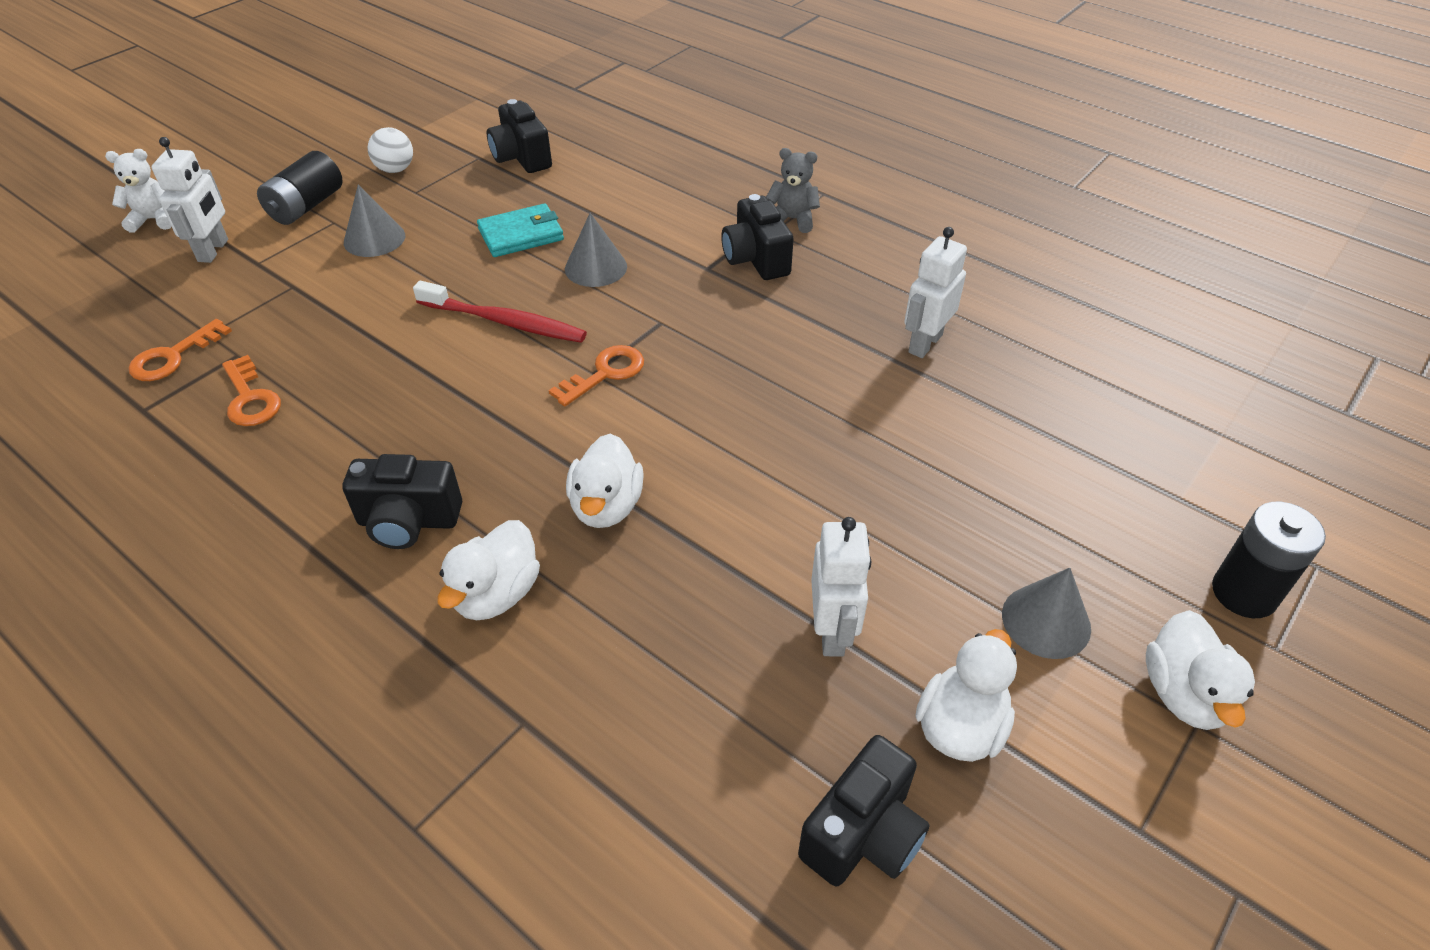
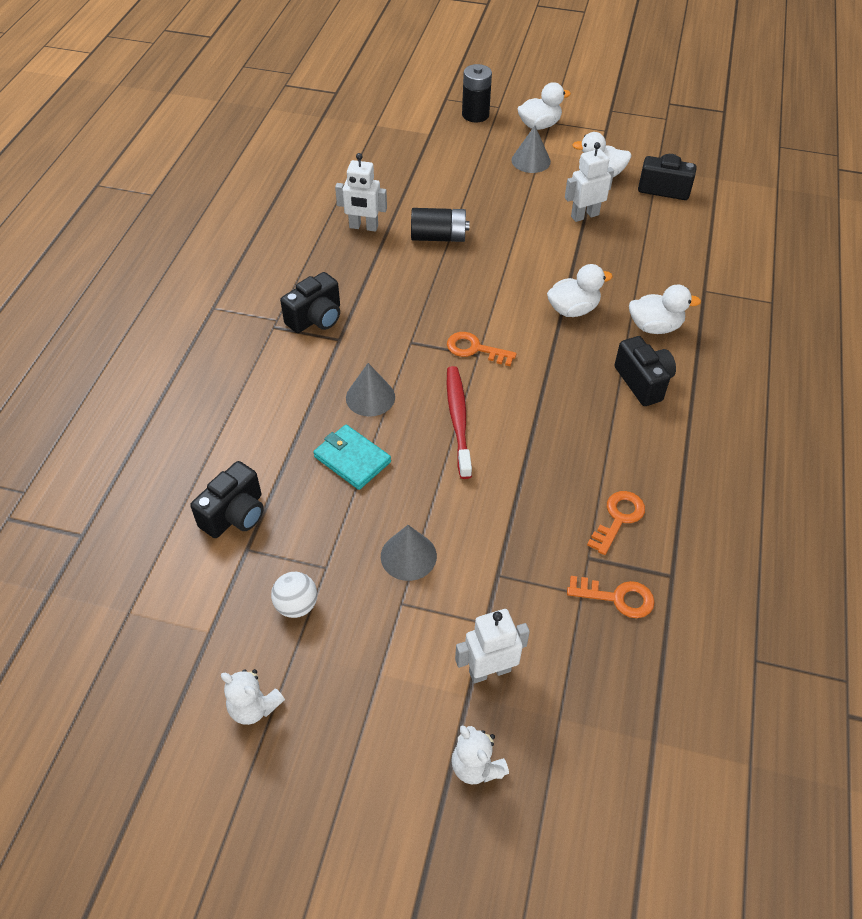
camera: 115 degrees left, 5 degrees up
(306, 206) = (389, 641): black battery -> black battery (438, 237)
(333, 135) = (254, 707): none -> white teddy bear
(792, 219) = (257, 314): grey teddy bear -> none

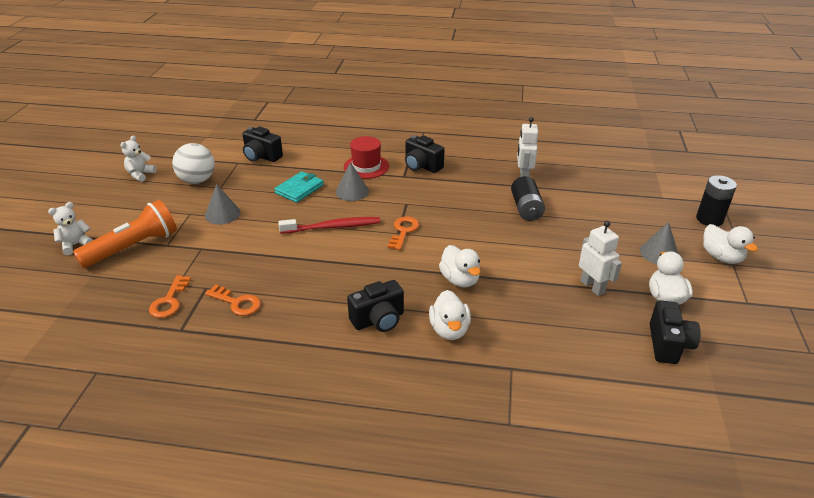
camera: 85 degrees right, 15 degrees down
(296, 605) = (197, 180): white ball -> white ball, size x1.58
(303, 379) = (366, 166): none -> red hat
(489, 671) = (133, 247): white robot -> orange flashlight

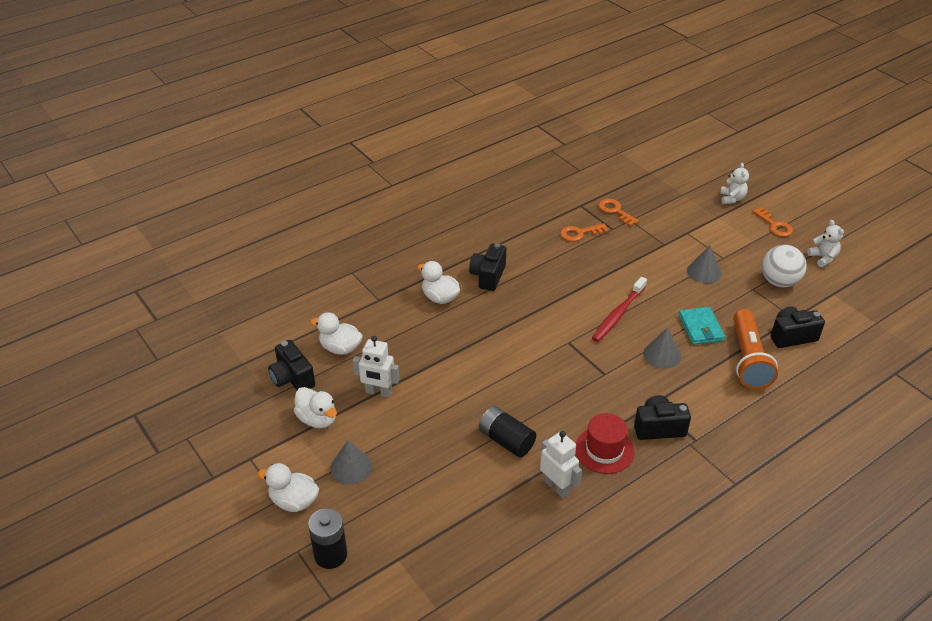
camera: 135 degrees right, 5 degrees up
(133, 247) = (700, 218): orange flashlight -> orange flashlight (748, 359)
(366, 166) = (699, 390): red hat -> red hat (604, 450)
(403, 231) = (566, 346): orange key -> orange key (774, 225)
(460, 280) = (475, 334): white duck -> white duck (340, 348)

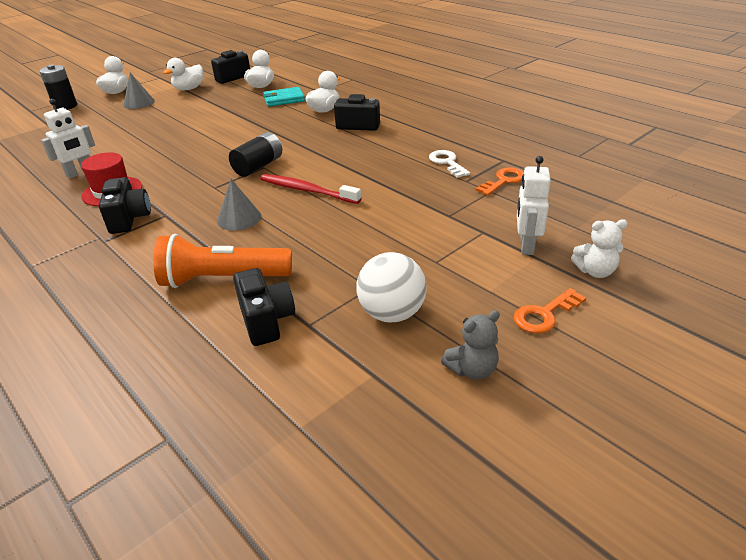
camera: 85 degrees right, 5 degrees down
(378, 392) = (211, 102): white robot -> white robot (526, 245)
(506, 440) = (142, 149): black battery -> black battery (258, 166)
(580, 233) = (447, 163): orange key -> white key
(700, 328) = (284, 243): turquoise wallet -> turquoise wallet (284, 99)
(704, 272) = (398, 245): grey cone -> none
(823, 258) = (472, 369): white teddy bear -> grey teddy bear

